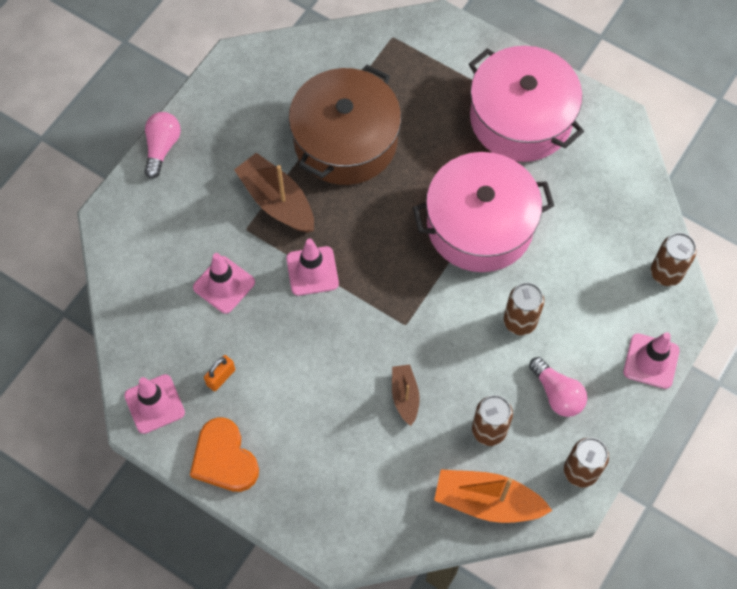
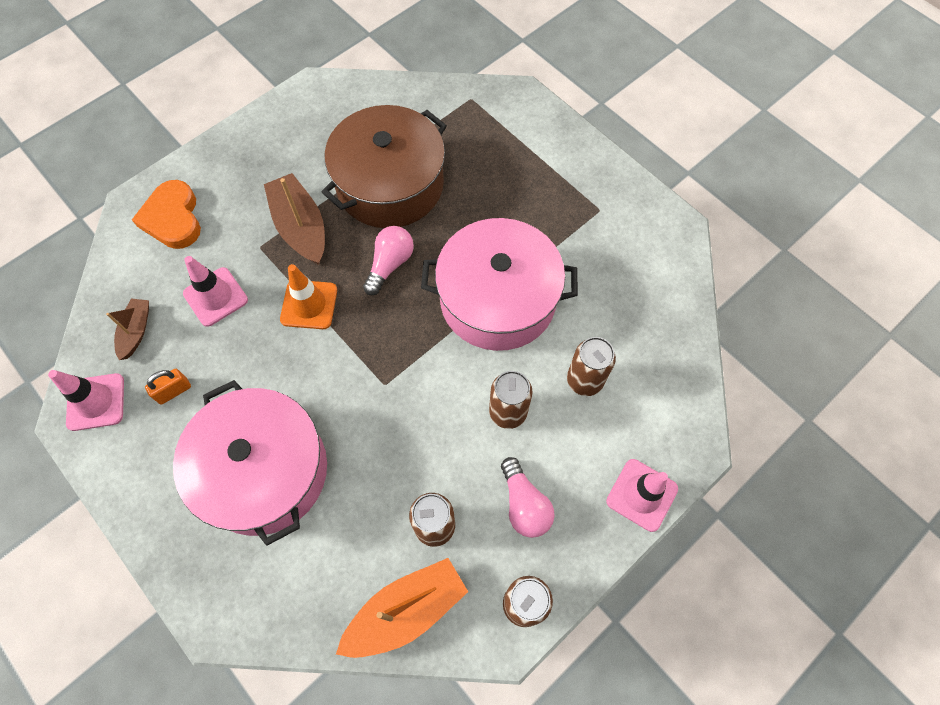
camera: 15 degrees right, 0 degrees up
(162, 148) = (211, 151): pink light bulb -> pink light bulb (390, 264)
(224, 459) = (141, 481): orange heart -> orange heart (173, 218)
(312, 271) = (309, 304): pink traffic cone -> orange traffic cone
(405, 396) = (356, 463): brown boat -> brown boat (136, 331)
(487, 501) = (406, 611): orange boat -> orange boat turned 120 degrees clockwise
(521, 118) = (574, 202): pink pot -> pink pot (264, 471)
(666, 273) = (685, 399): brown can -> brown can (584, 380)

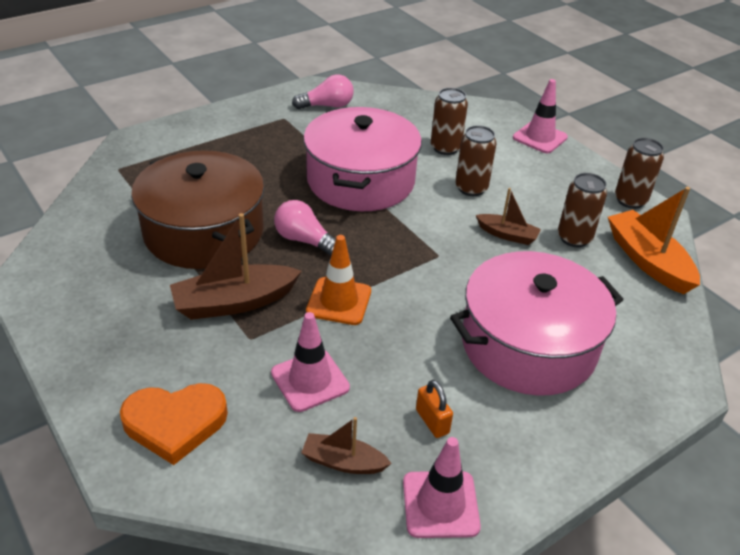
camera: 85 degrees left, 25 degrees down
(429, 452) = (507, 235): none -> brown boat
(524, 504) = (551, 190): pink light bulb -> pink light bulb (327, 106)

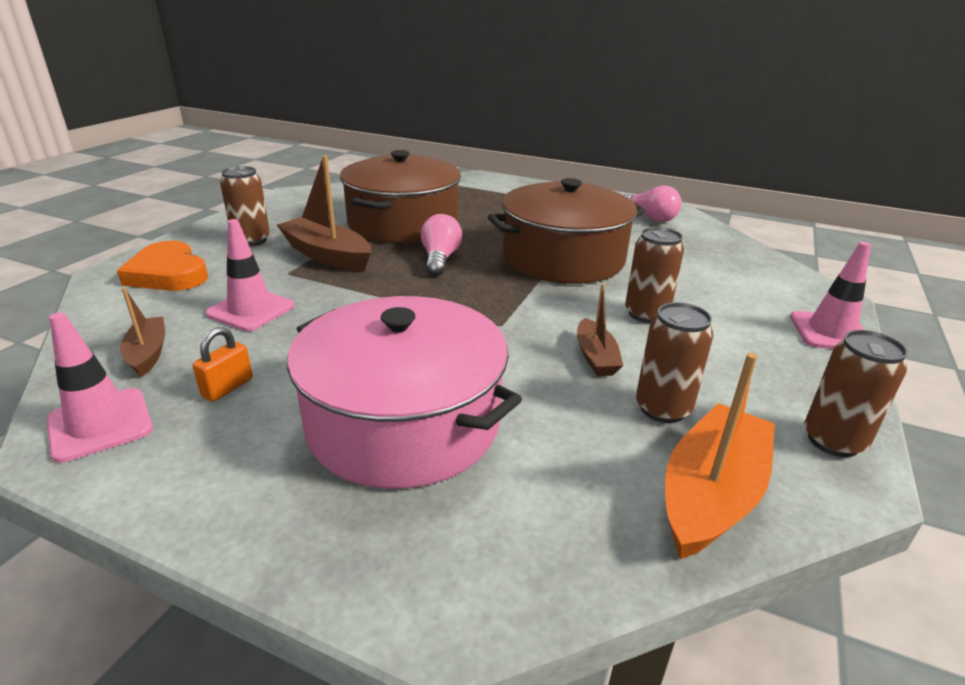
camera: 60 degrees right, 10 degrees down
(339, 301) = (371, 294): orange traffic cone -> none
(360, 180) = (563, 258): pink pot -> brown pot
(445, 148) = (692, 283): brown can -> brown can (251, 240)

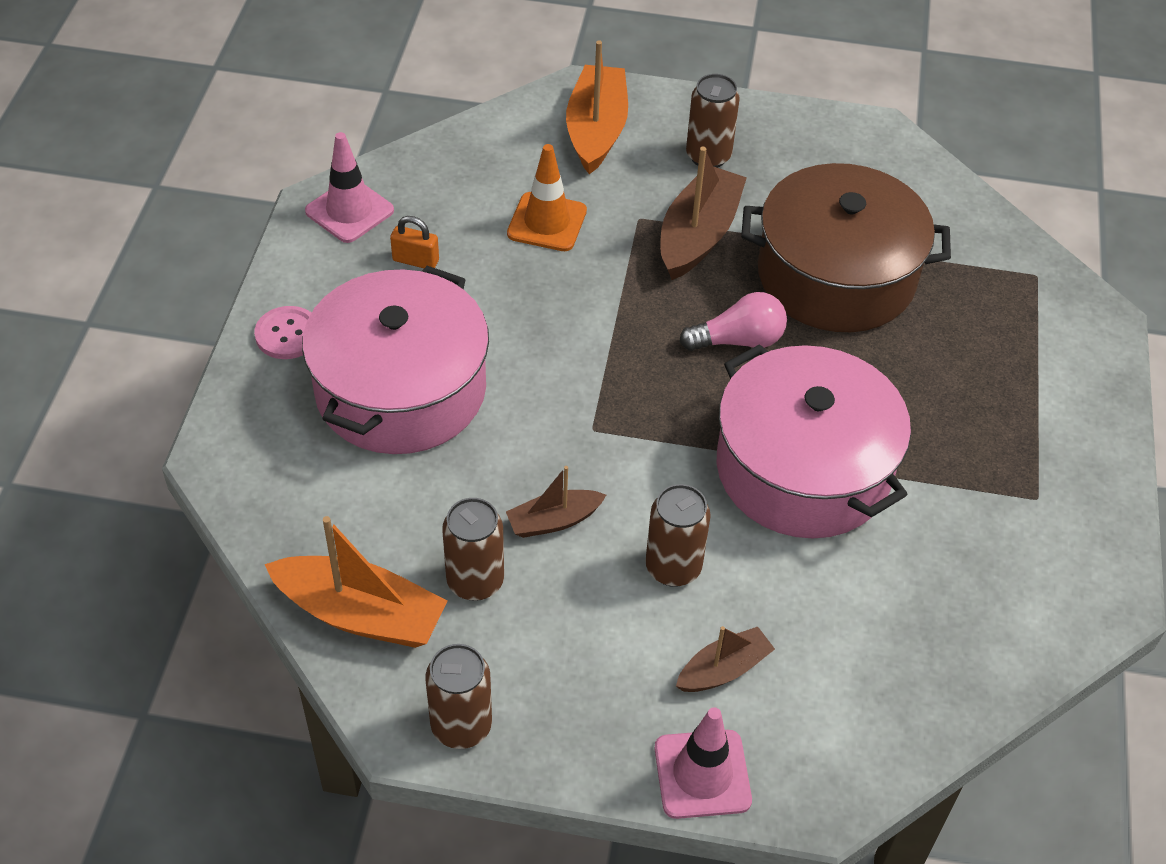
camera: 75 degrees right, 20 degrees up
(148, 353) = (448, 189): brown boat -> brown boat (723, 669)
(168, 273) = (596, 130): orange heart -> orange boat
(251, 310) = (547, 222): pink traffic cone -> orange traffic cone
(259, 506) = (287, 334): none -> pink button
(563, 258) = (803, 468): brown pot -> pink pot
(649, 217) = (1034, 572): pink light bulb -> none

